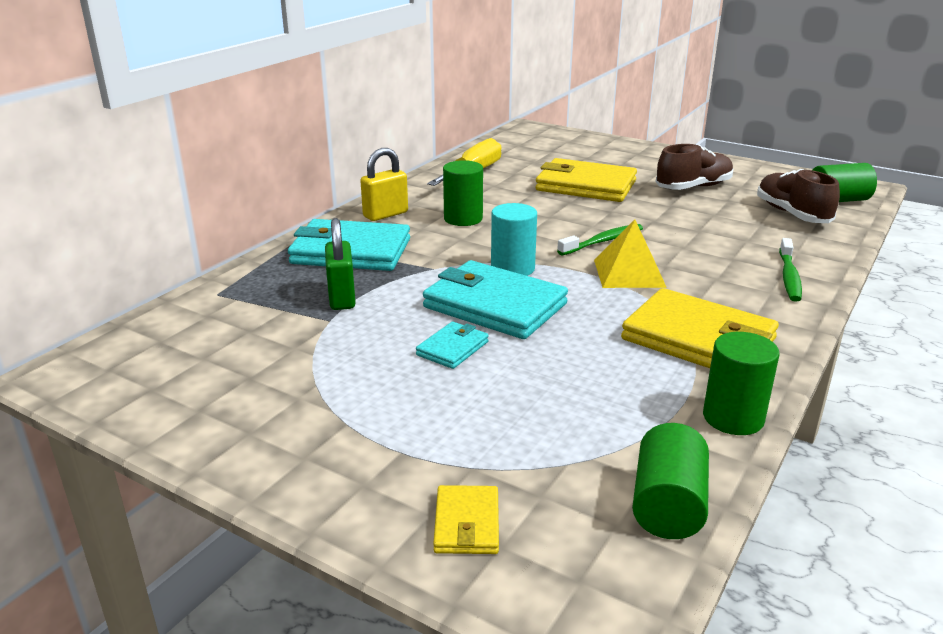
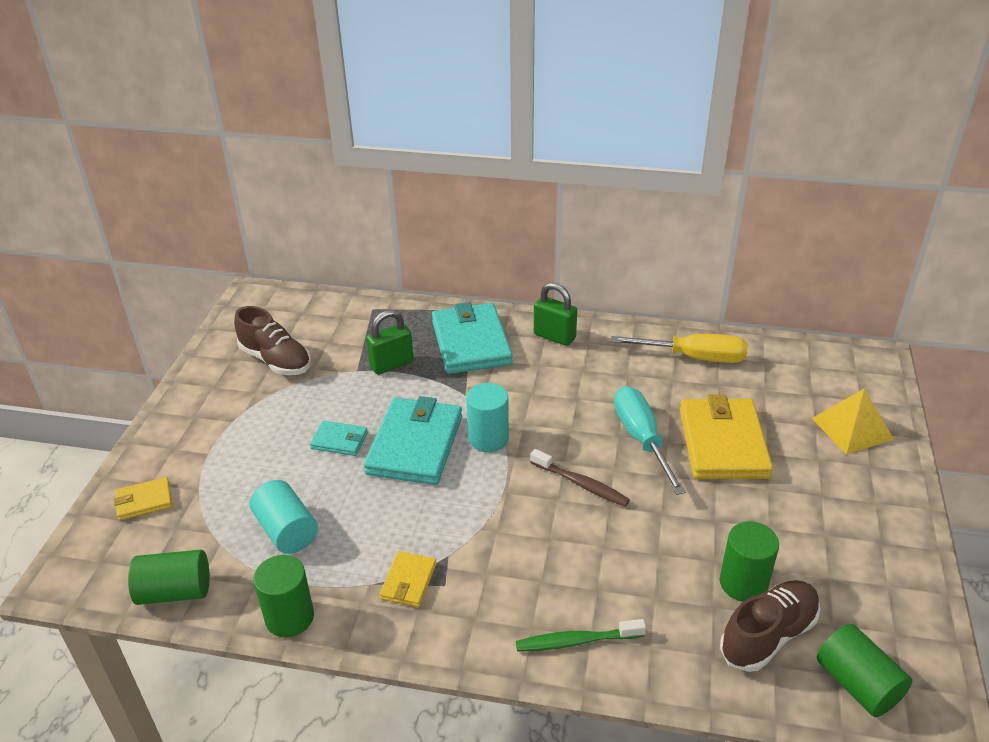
camera: 70 degrees right, 10 degrees up
(385, 214) = (554, 336): yellow padlock -> green padlock
(463, 219) = (575, 382): green cylinder -> green cylinder (743, 583)
(561, 210) = (642, 439): none -> turquoise screwdriver
(591, 403) = (286, 531): none -> turquoise cylinder
(603, 241) = (581, 484): green toothbrush -> brown toothbrush
(629, 273) = (519, 515): yellow pyramid -> yellow pyramid (852, 428)
(693, 187) = (790, 532): brown shoe -> brown shoe (275, 360)
(698, 339) = (408, 581): yellow wallet -> yellow wallet, size x0.48

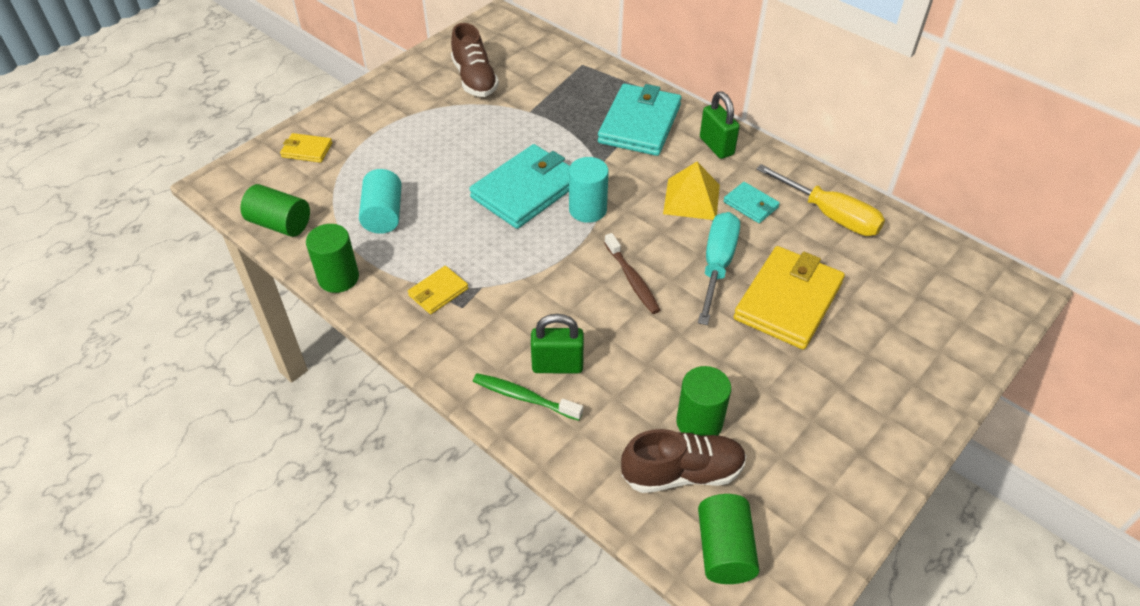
camera: 30 degrees right, 10 degrees up
(339, 441) = (472, 163): turquoise wallet -> turquoise wallet (751, 205)
(391, 364) = (560, 117): green padlock -> green padlock (557, 365)
(852, 428) = (928, 343): yellow pyramid -> yellow pyramid (691, 199)

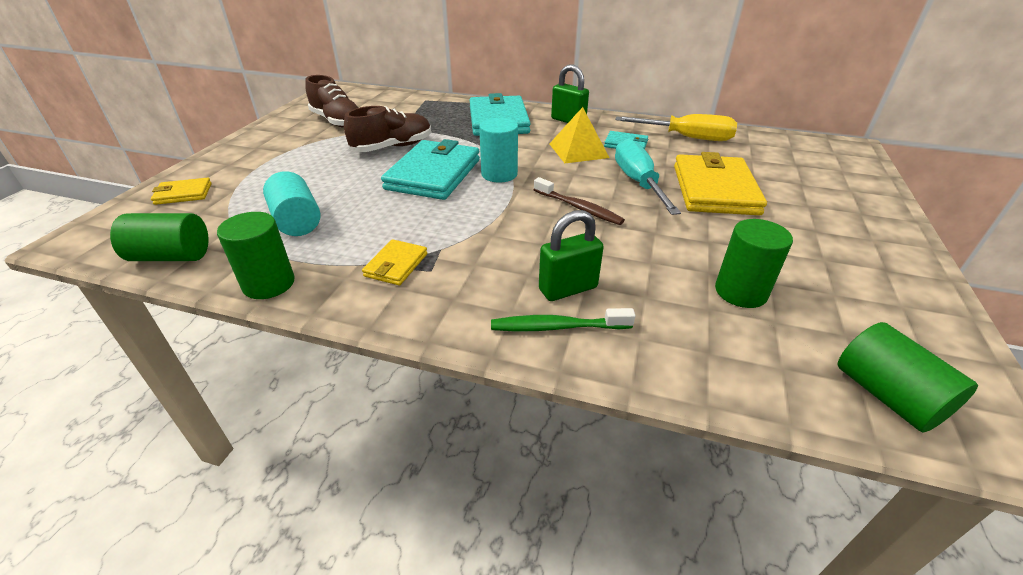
camera: 25 degrees left, 10 degrees down
(682, 473) = (772, 339): brown shoe -> brown shoe (392, 147)

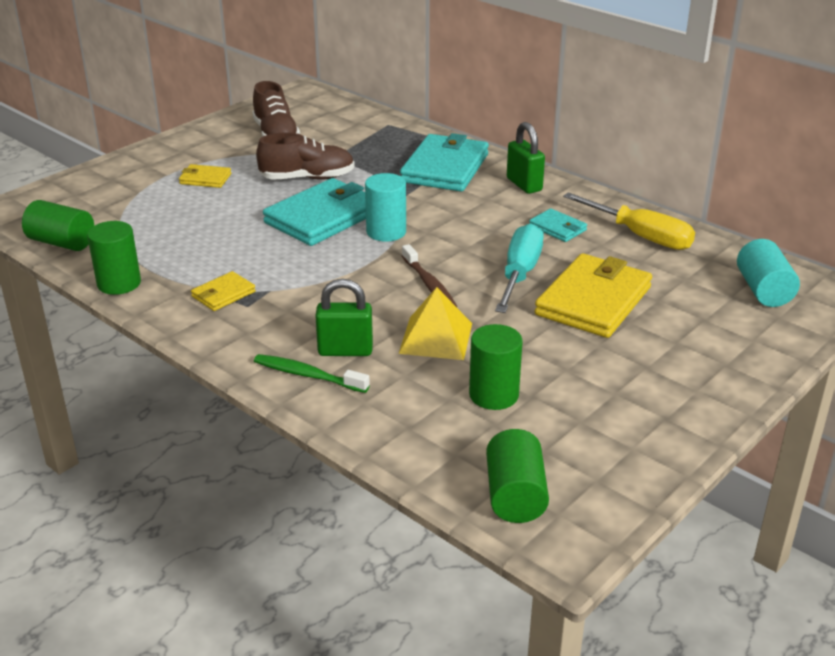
camera: 25 degrees right, 5 degrees down
(183, 194) = (96, 187): yellow wallet -> yellow wallet (205, 179)
(297, 221) = (171, 236): turquoise cylinder -> turquoise cylinder (763, 290)
(578, 150) = (496, 224): yellow pyramid -> yellow pyramid (436, 338)

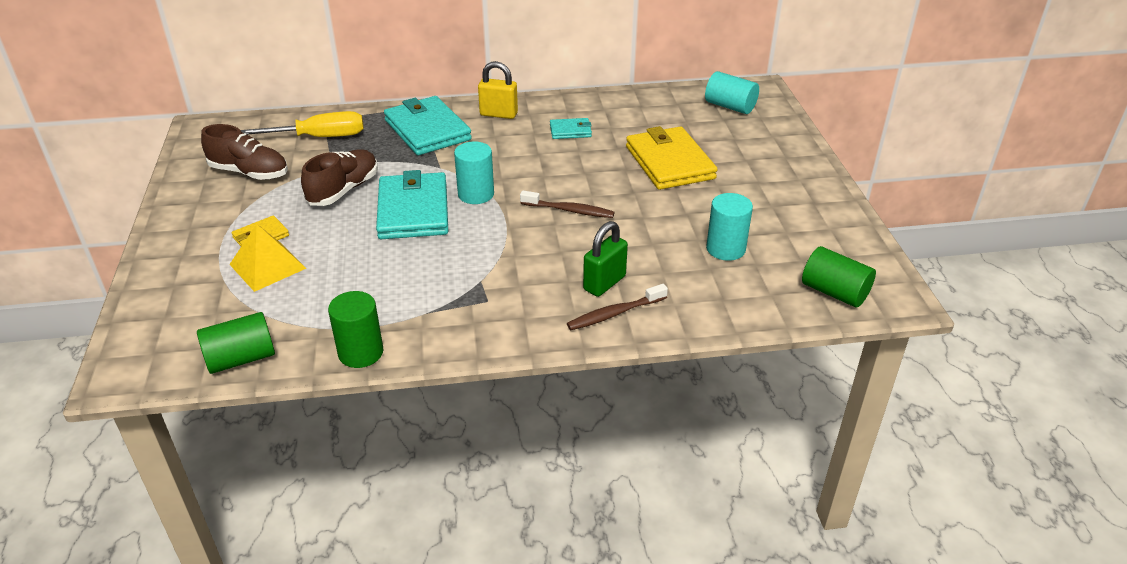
camera: 50 degrees left, 5 degrees up
(223, 294) = (455, 305): yellow wallet -> none
(307, 375) = (614, 313): green toothbrush -> brown toothbrush
(436, 338) = (636, 239): yellow pyramid -> yellow pyramid (267, 266)
(494, 395) = (725, 249): green cylinder -> turquoise cylinder
(519, 274) = (604, 171): turquoise screwdriver -> none
(524, 185) = (498, 114): green padlock -> yellow padlock
(640, 236) = (620, 110): yellow screwdriver -> yellow screwdriver (319, 137)

